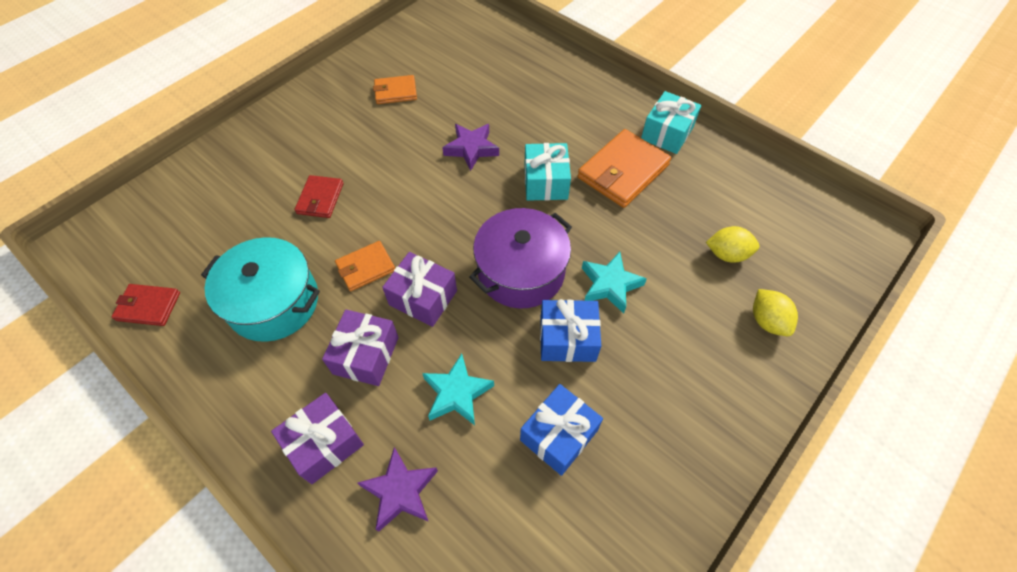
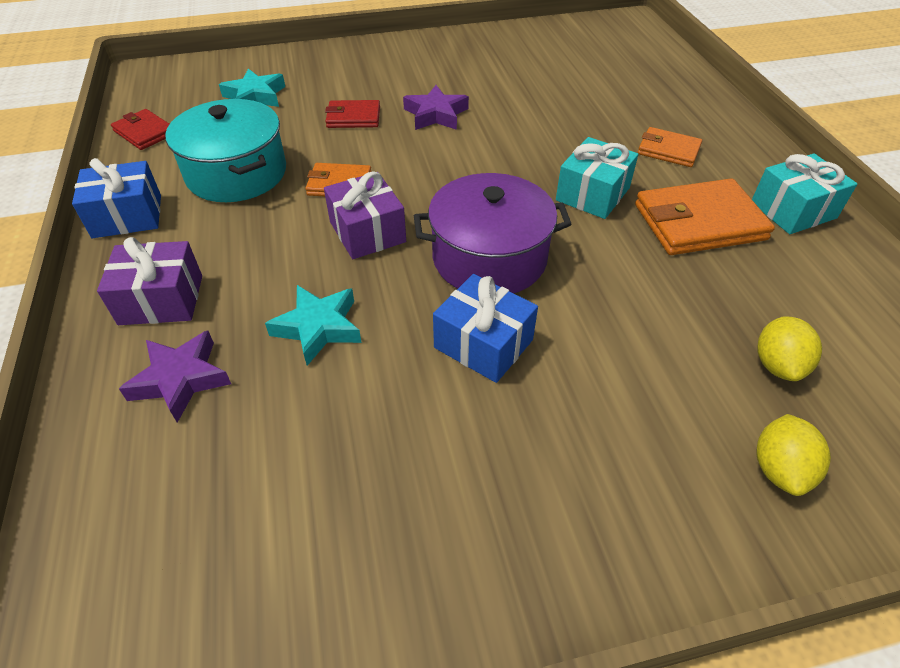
camera: 35 degrees right, 10 degrees down
(320, 198) = (353, 117): red wallet -> red wallet turned 45 degrees clockwise
(366, 355) = (269, 251): purple gift -> none
(395, 92) = (502, 67): orange wallet -> orange wallet (668, 150)
(471, 149) = (536, 136): purple star -> purple star (436, 114)
(559, 435) = (384, 429): blue gift -> blue gift (127, 216)
(610, 285) = (584, 319): turquoise star -> turquoise star (255, 96)
(727, 254) = (777, 365): yellow lemon -> yellow lemon turned 60 degrees clockwise

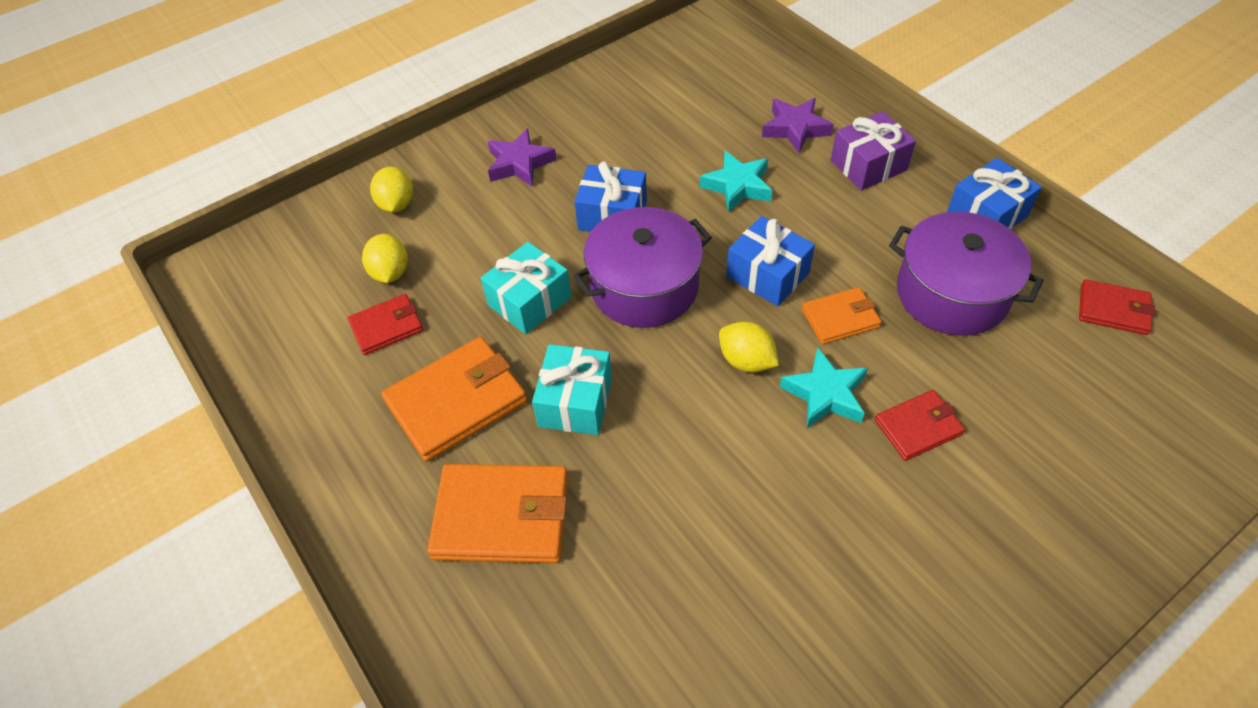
camera: 160 degrees right, 5 degrees up
(236, 173) = (952, 293): turquoise pot -> purple pot
(255, 96) = (1075, 419): turquoise star -> turquoise star (825, 394)
(367, 232) = (767, 274): purple gift -> blue gift
(436, 114) = (823, 475): purple star -> purple star (519, 163)
(438, 180) = (746, 361): none -> yellow lemon
(668, 150) = (502, 517): orange wallet -> orange wallet, size x1.74
(775, 305) = (387, 326): none -> red wallet
(793, 210) = (354, 458): turquoise gift -> turquoise gift (529, 301)

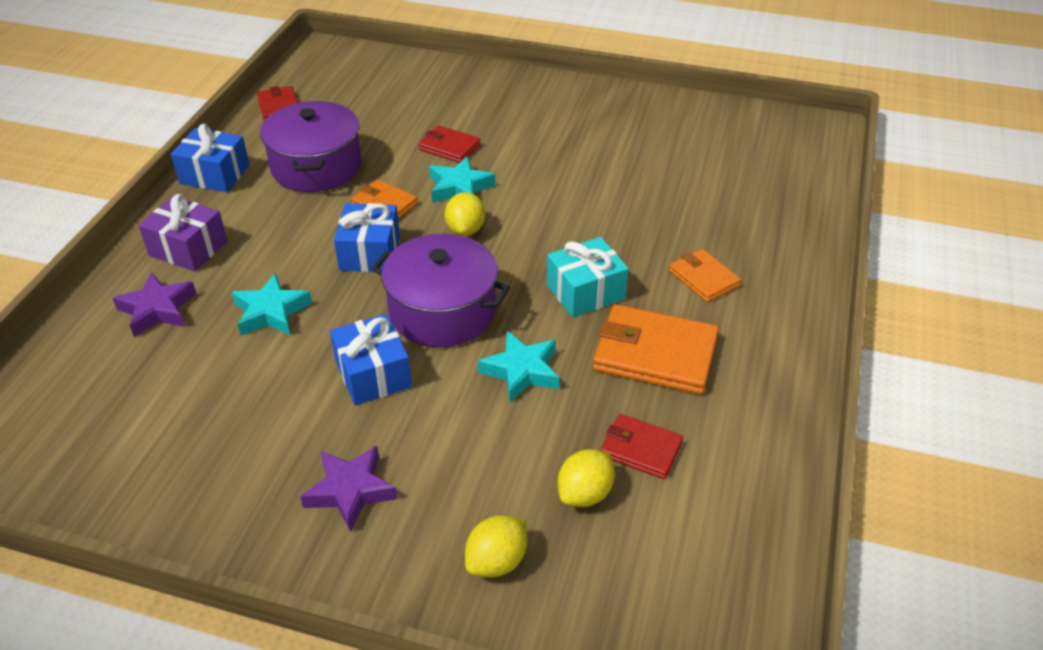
camera: 130 degrees left, 10 degrees down
(502, 517) = (703, 278): orange wallet -> orange wallet, size x0.57
(529, 301) = (521, 371): turquoise gift -> turquoise star

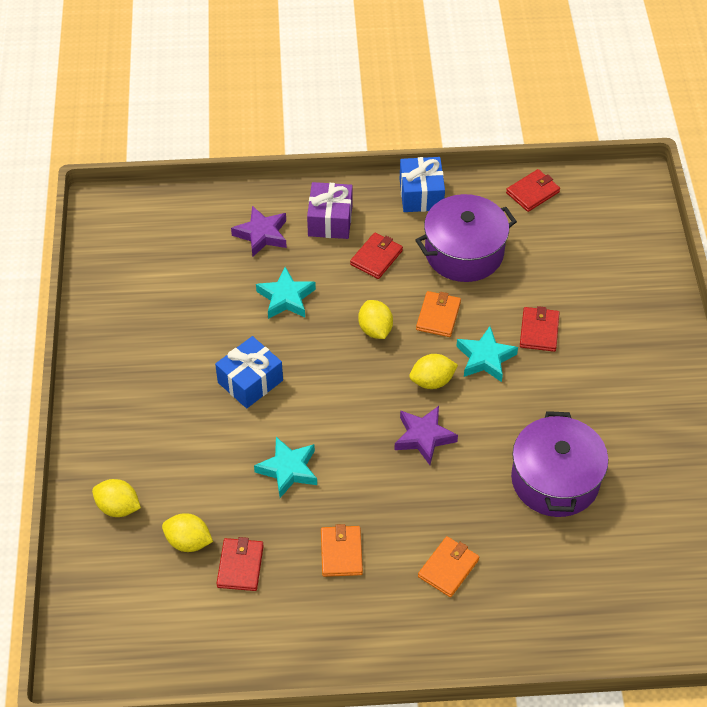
camera: 70 degrees right, 10 degrees up
(272, 227) = (376, 257): none -> red wallet
(350, 491) = (146, 409): purple star -> purple star (424, 437)
(370, 253) = (375, 329): blue gift -> yellow lemon
(442, 311) = (330, 399): purple pot -> purple pot (555, 480)
(585, 292) = (393, 486): turquoise gift -> none
(655, 354) = (341, 552): orange wallet -> orange wallet, size x0.57

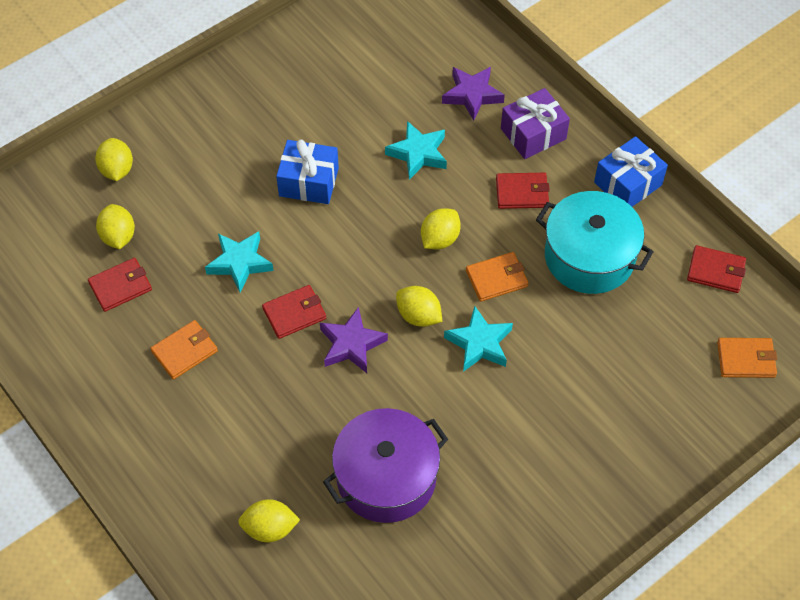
camera: 55 degrees right, 5 degrees up
(448, 568) = (227, 442): orange wallet -> orange wallet (746, 359)
(464, 252) = (589, 256): purple pot -> turquoise pot
(539, 331) = (549, 370): red wallet -> red wallet (294, 313)
(545, 579) = (270, 528): none -> yellow lemon

